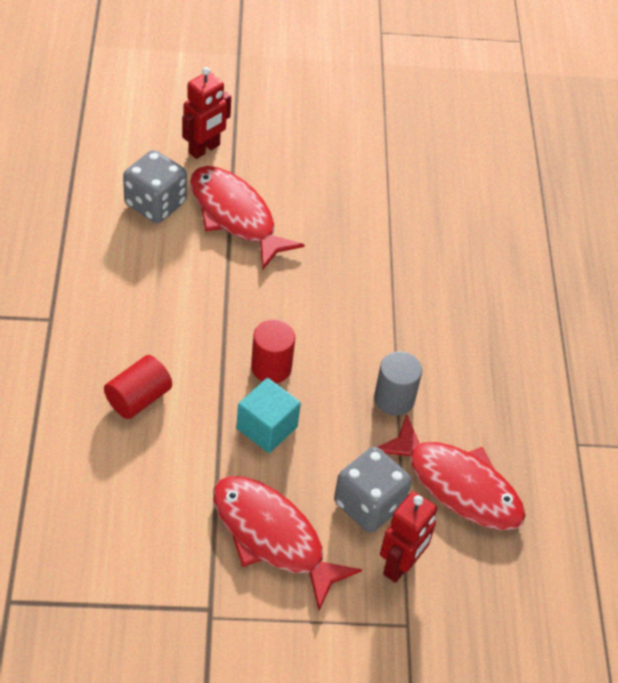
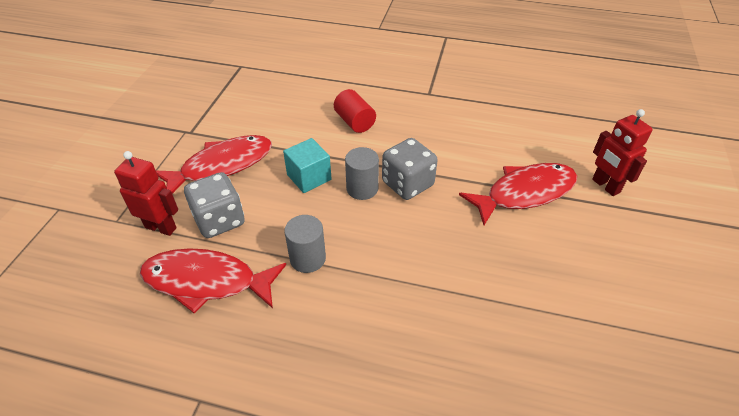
camera: 110 degrees right, 5 degrees down
(155, 204) = (536, 150): grey dice -> grey dice (407, 184)
(271, 367) = (362, 188): red cylinder -> grey cylinder
(400, 565) = (161, 227): red robot -> red robot turned 150 degrees clockwise
(457, 485) = (207, 281): red fish -> red fish turned 45 degrees clockwise

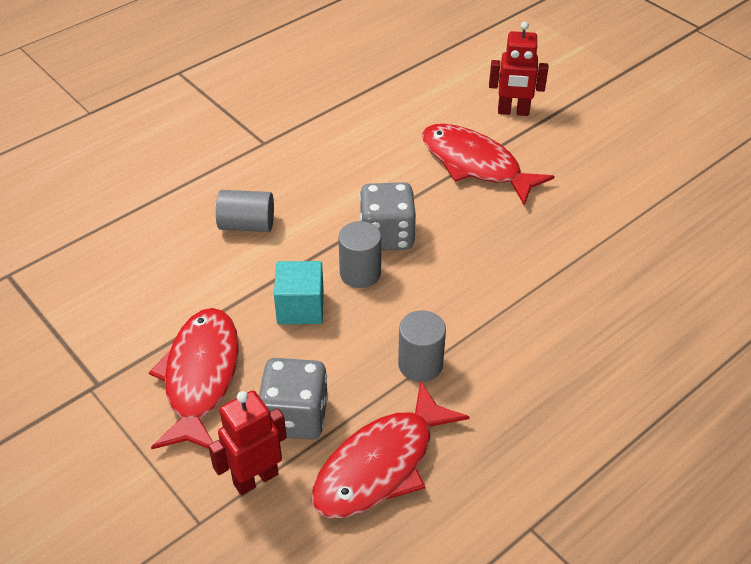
camera: 55 degrees left, 0 degrees up
(355, 122) = (247, 225): red cylinder -> grey cylinder
(525, 193) = (475, 165): red fish -> red fish turned 60 degrees counterclockwise

